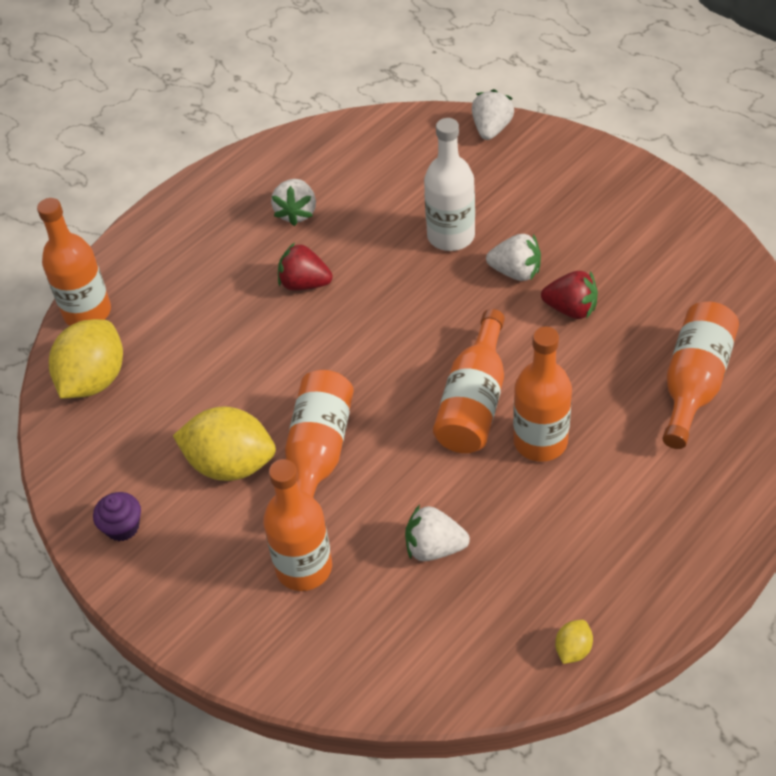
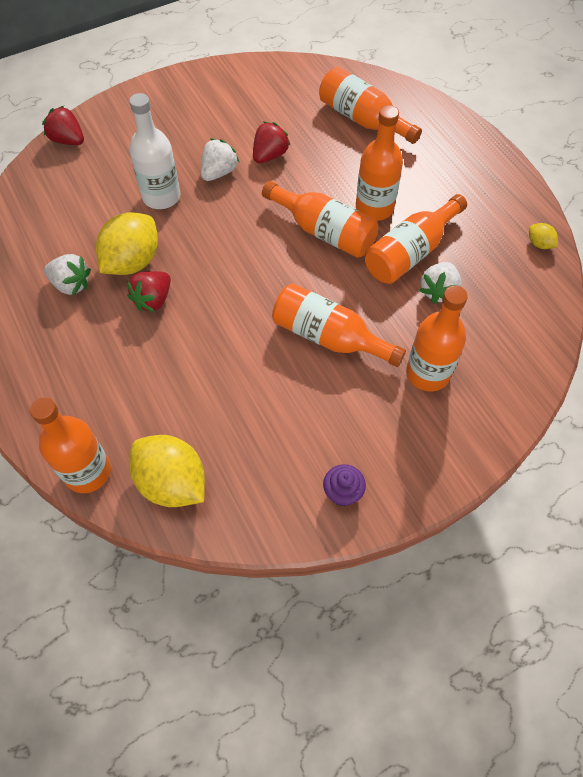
camera: 75 degrees left, 10 degrees up
(231, 464) = (313, 397): yellow lemon -> yellow lemon (132, 261)
(484, 500) = (410, 252): none -> orange bottle
(491, 129) = (68, 140): white strawberry -> red strawberry

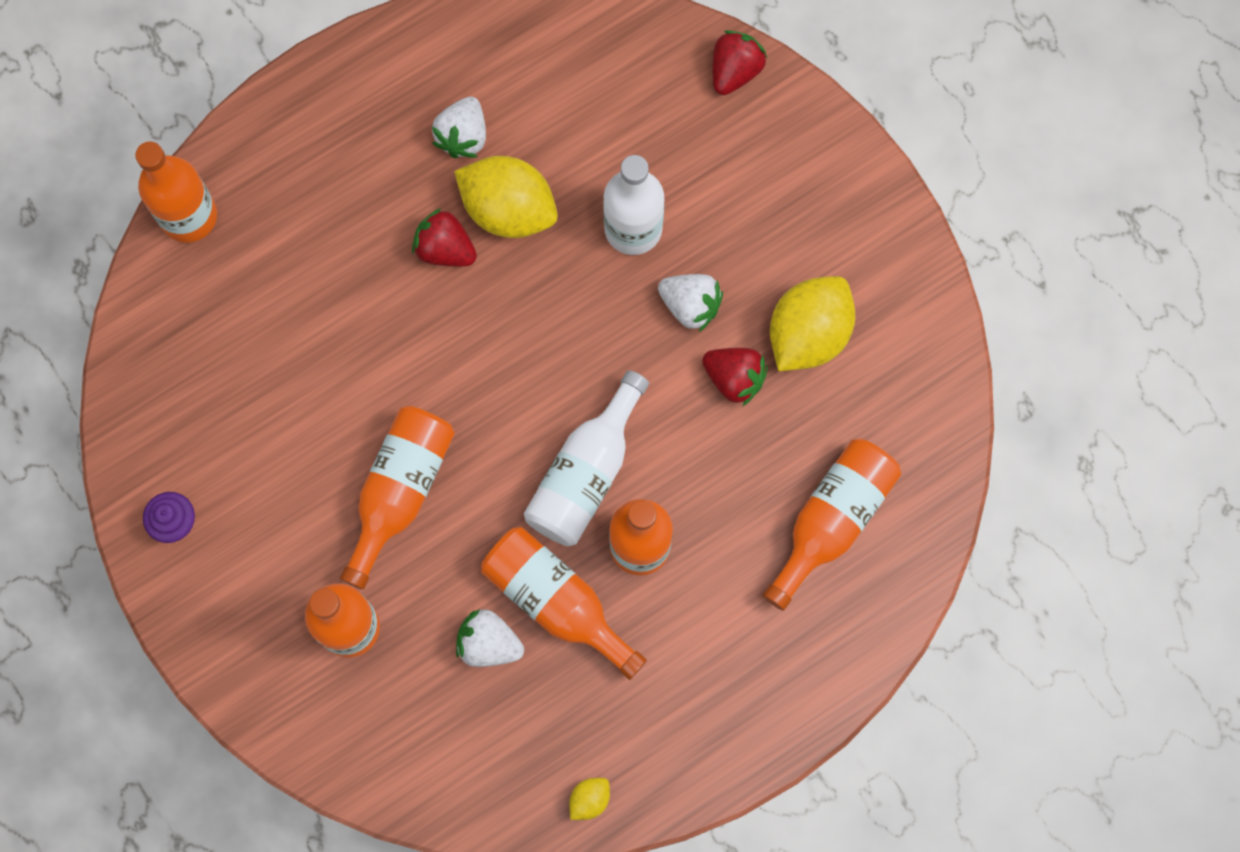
camera: 85 degrees right, 15 degrees up
(172, 482) = (179, 317): yellow lemon -> yellow lemon (808, 334)
(324, 231) = (586, 473): orange bottle -> white bottle

